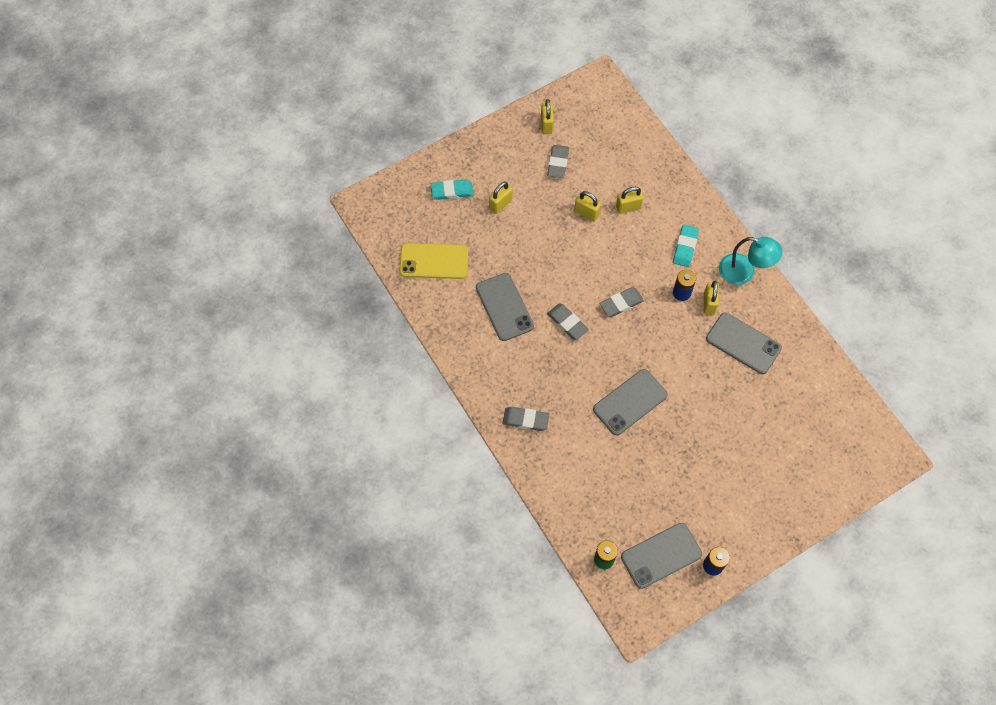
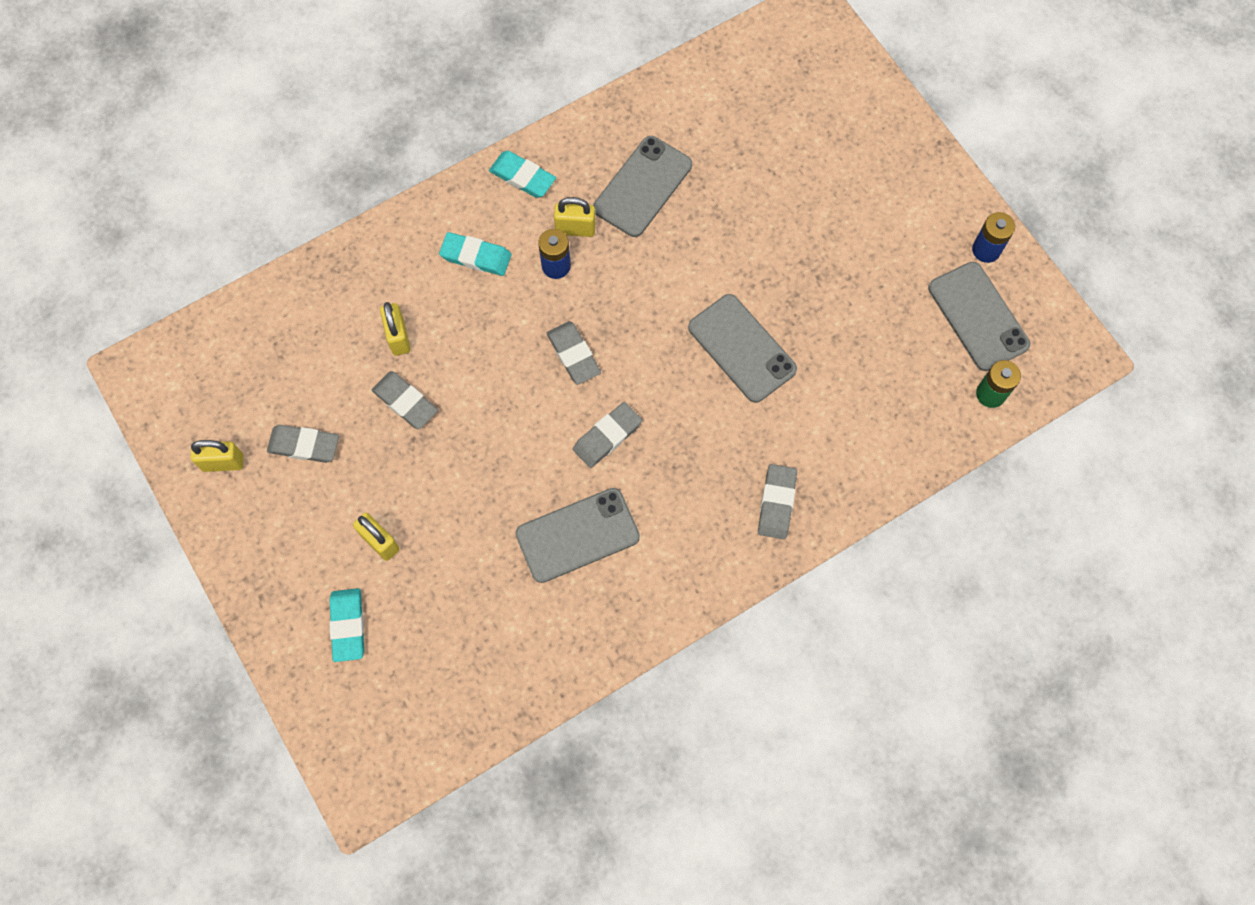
camera: 90 degrees left, 5 degrees up
(434, 261) = (487, 655): yellow phone -> none
(586, 213) = (405, 402): yellow padlock -> grey eraser
(744, 272) = (522, 177): turquoise lamp -> turquoise eraser

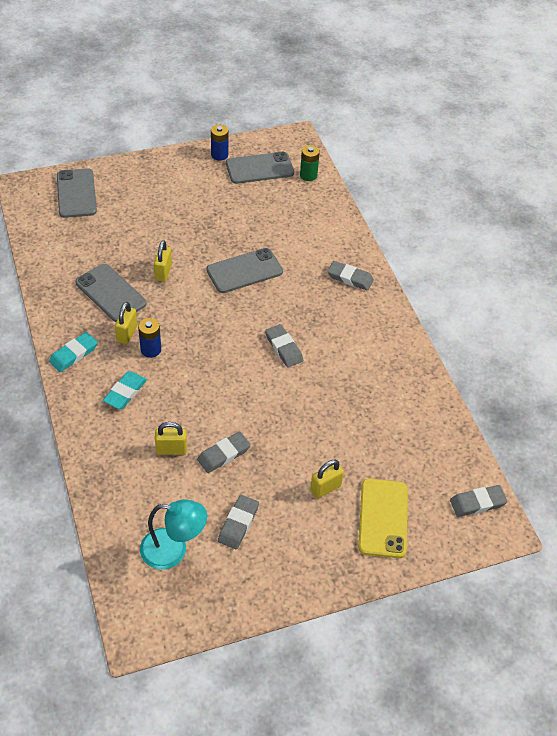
camera: 80 degrees left, 20 degrees down
(223, 463) = (236, 581): yellow padlock -> yellow padlock (163, 272)
(252, 380) = (173, 550): none -> turquoise lamp
(348, 626) = (383, 518): turquoise eraser -> yellow phone
(573, 354) = (220, 353): grey eraser -> grey eraser (477, 503)
(577, 535) = (347, 377): grey phone -> grey phone (76, 193)

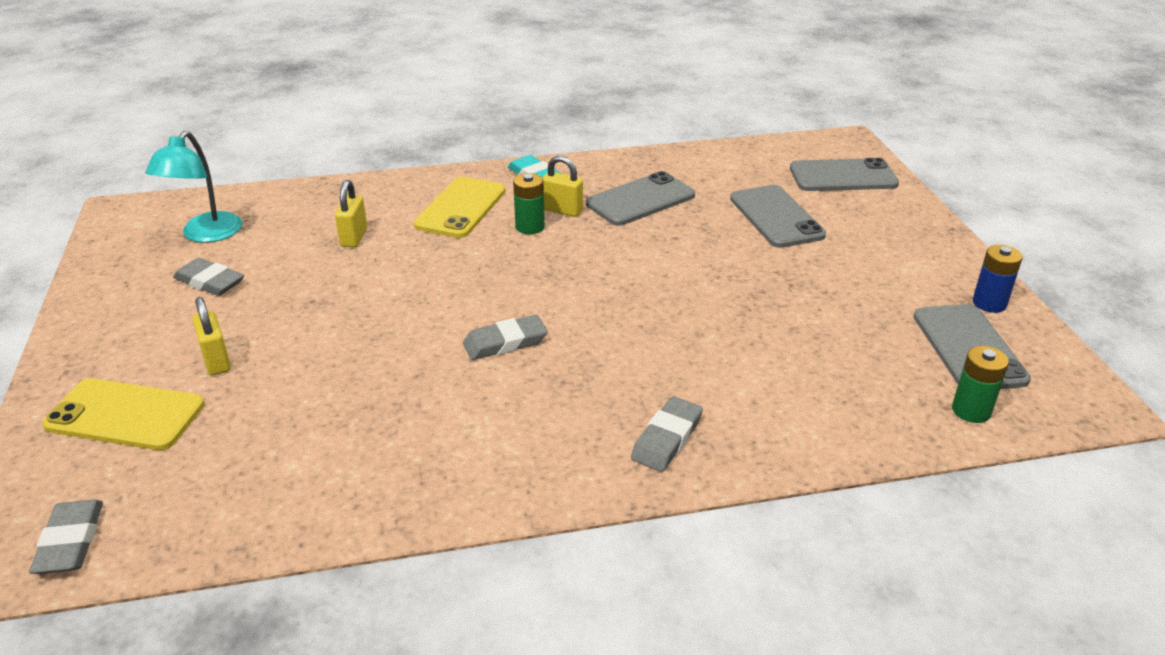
camera: 100 degrees right, 15 degrees down
(125, 392) = (461, 208): turquoise eraser -> yellow phone
(151, 349) = (530, 227): blue battery -> green battery
(163, 272) = (681, 240): yellow padlock -> none
(223, 454) = (325, 276): grey eraser -> none
(244, 271) = (685, 314): grey phone -> grey phone (776, 217)

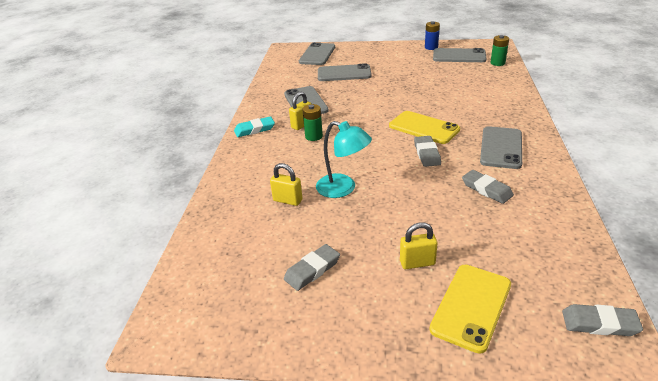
camera: 70 degrees left, 0 degrees up
(205, 235) = (238, 275): turquoise lamp -> turquoise lamp (343, 189)
(461, 208) = (276, 157): yellow phone -> yellow phone (424, 128)
(550, 429) = (501, 148): none -> grey phone
(667, 438) = (510, 121): grey eraser -> grey eraser (486, 189)

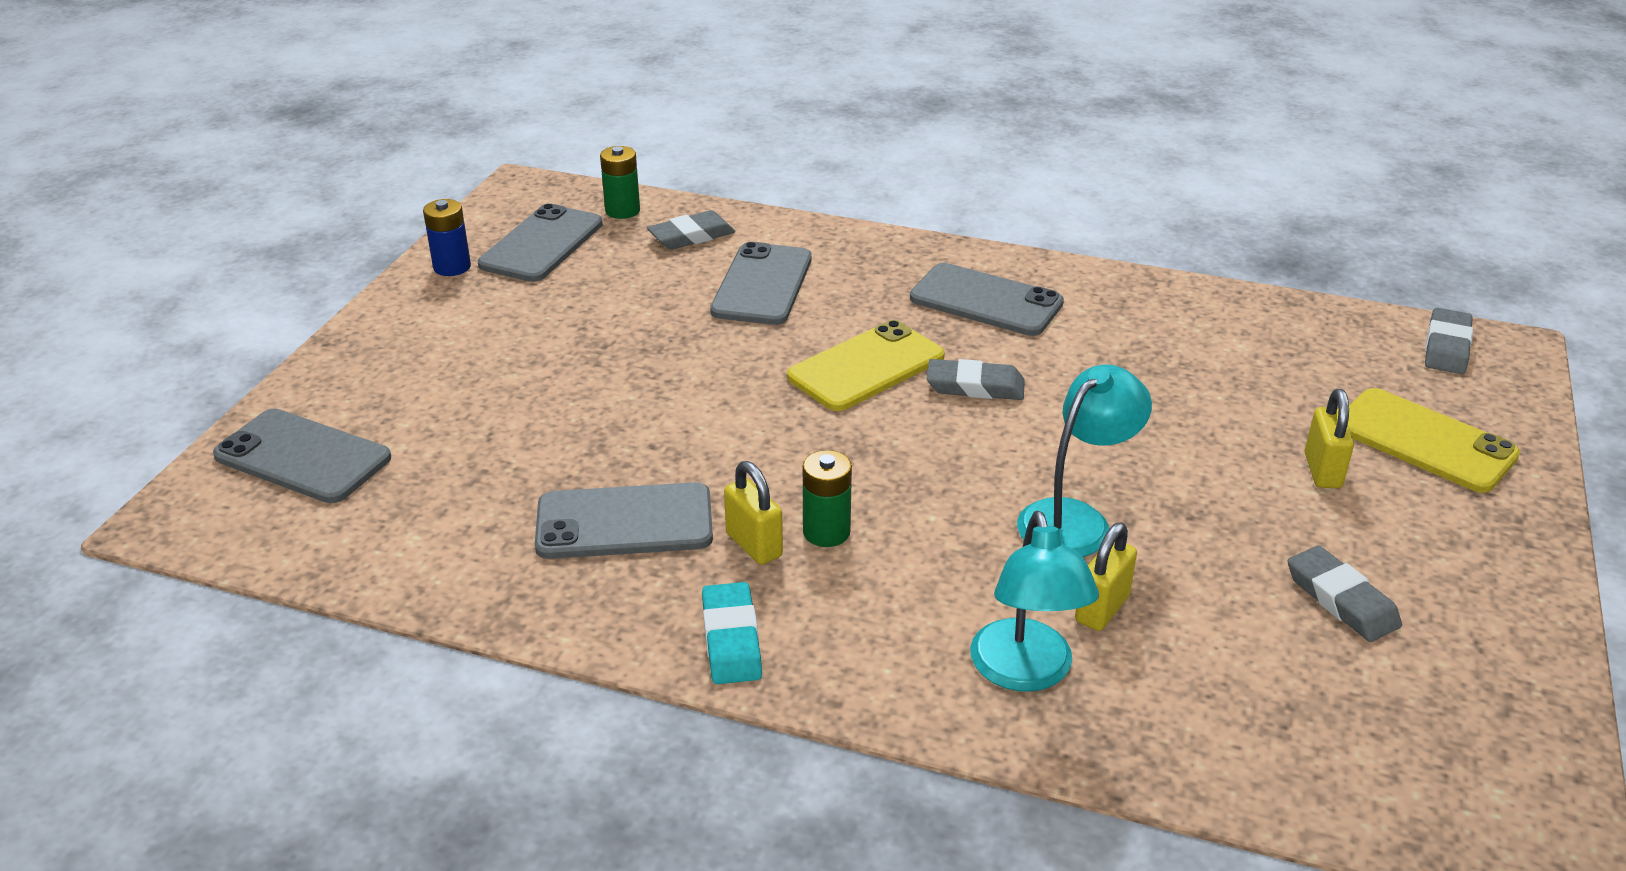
camera: 80 degrees left, 0 degrees up
(248, 186) = (1025, 672): none -> turquoise lamp
(344, 73) = (490, 428): grey phone -> grey phone (762, 285)
(486, 189) = (1120, 351): grey eraser -> grey eraser (691, 236)

